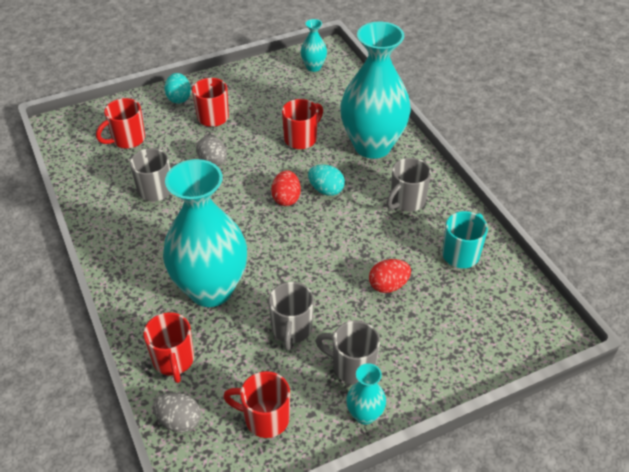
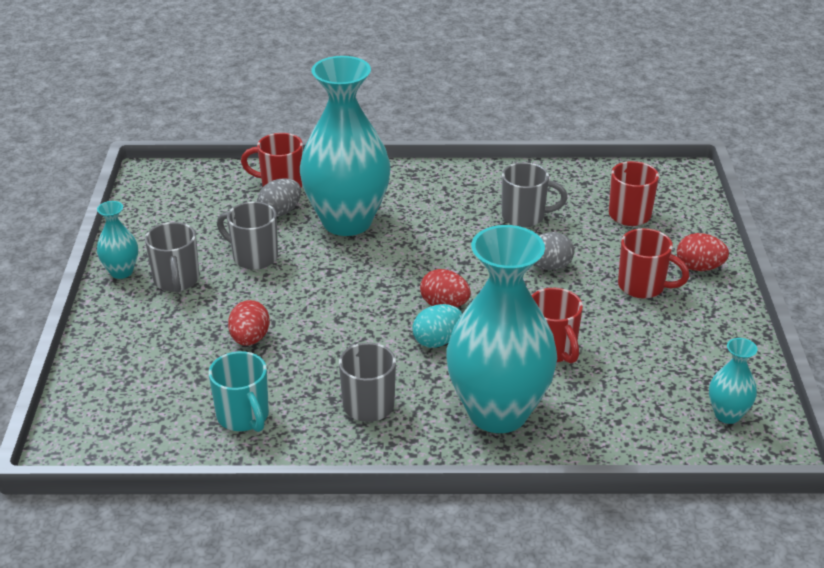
camera: 115 degrees right, 10 degrees down
(179, 98) = (699, 267): turquoise egg -> red egg
(179, 421) = (217, 176): grey egg -> grey egg (280, 212)
(265, 418) = (175, 217): red mug -> none
(352, 366) = (176, 280): grey mug -> grey mug turned 120 degrees clockwise

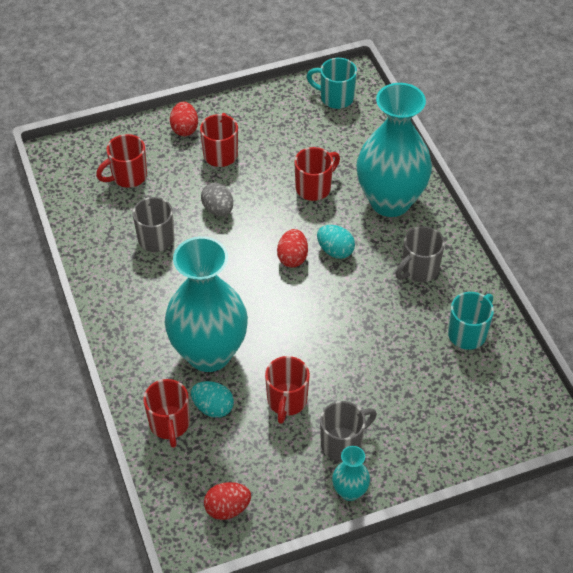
camera: 110 degrees left, 15 degrees up
(250, 339) = (388, 362): red egg -> red egg (227, 508)
(253, 257) = (286, 401): grey mug -> red mug
(280, 212) = (213, 407): grey egg -> turquoise egg
(727, 414) = (335, 98): turquoise vase -> turquoise mug

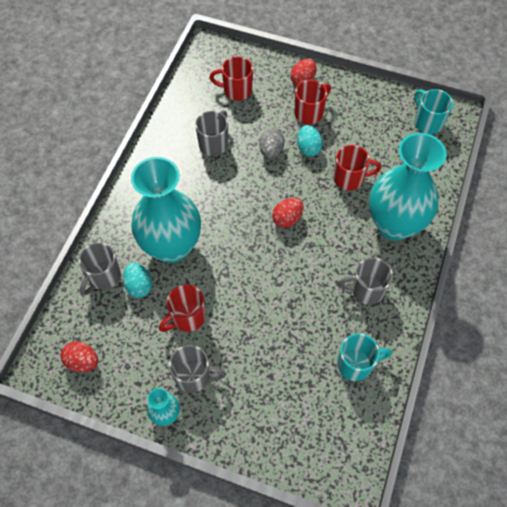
camera: 40 degrees right, 10 degrees up
(169, 424) = (103, 277): red mug -> grey mug
(335, 251) = (320, 234): turquoise egg -> turquoise egg (308, 148)

